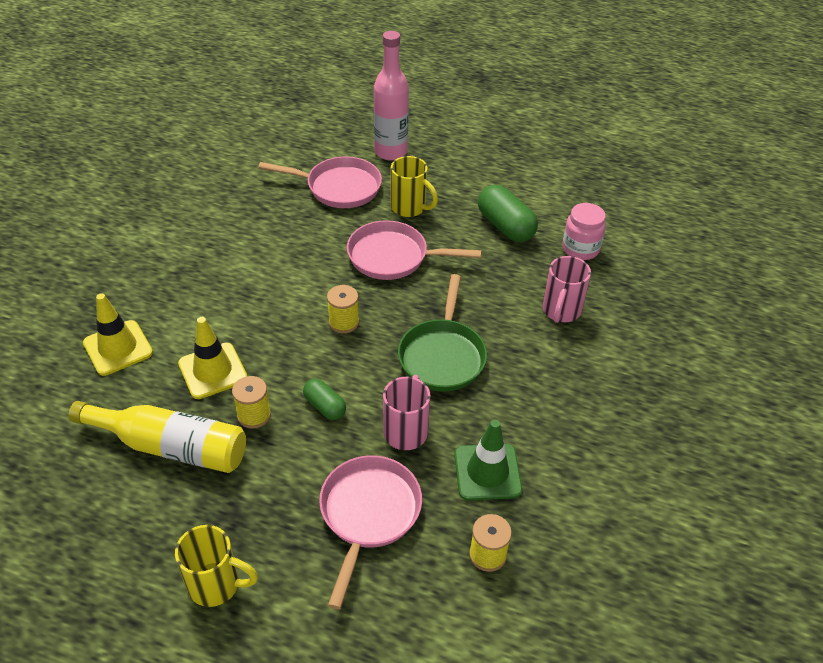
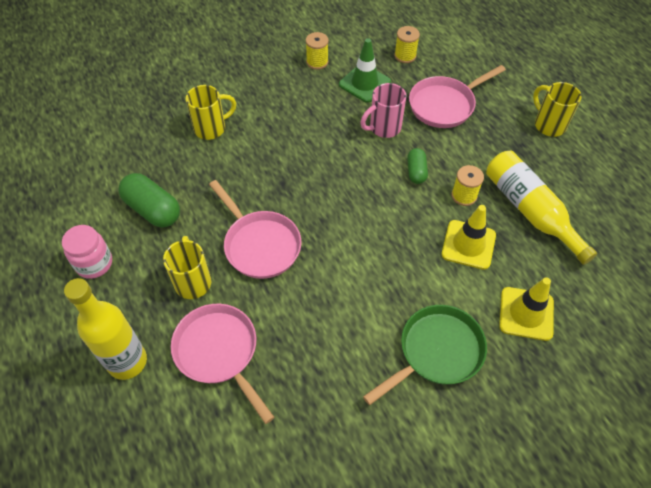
camera: 135 degrees left, 10 degrees up
(343, 322) = (350, 218): yellow spool -> yellow spool (317, 62)
(390, 152) = (127, 361): pink bottle -> yellow bottle
(442, 356) = (314, 152): green pan -> green pan (436, 352)
(505, 226) = (153, 209): green capsule -> green capsule turned 60 degrees counterclockwise
(561, 311) = (211, 128): pink mug -> yellow mug
(580, 249) = (136, 156): pink jar -> pink jar (94, 263)

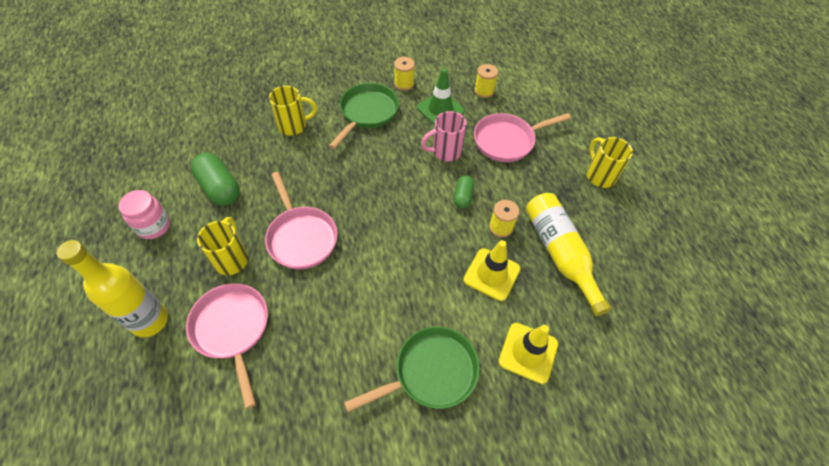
camera: 10 degrees right, 0 degrees up
(287, 100) = (367, 113): none -> green pan

